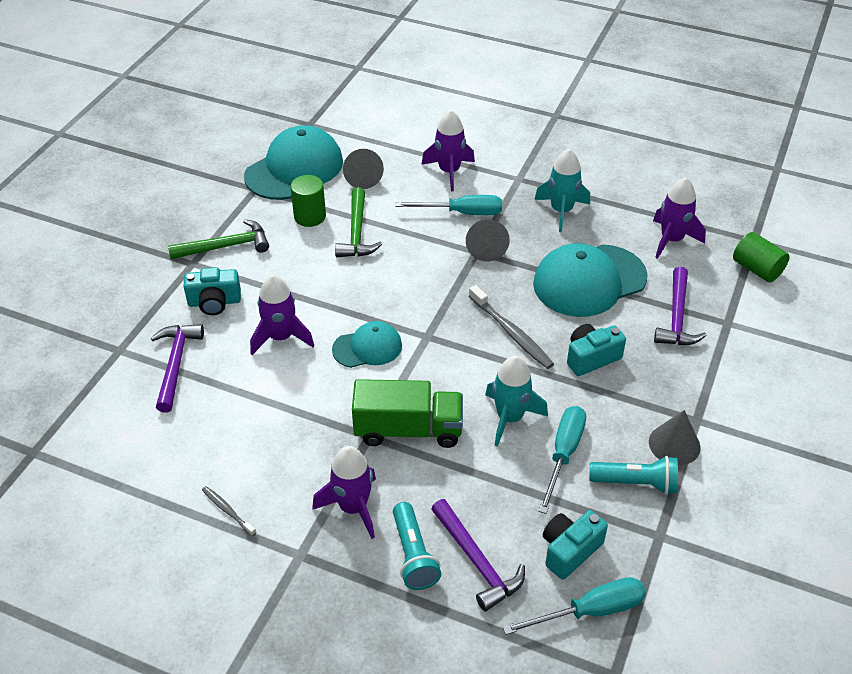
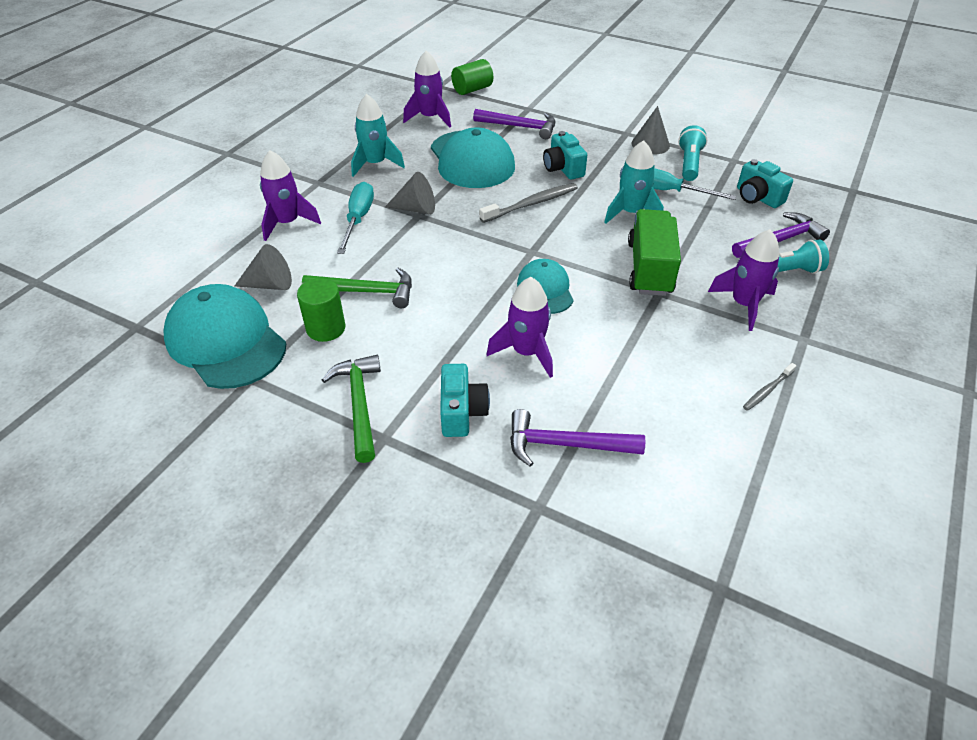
camera: 85 degrees left, 0 degrees up
(590, 611) = (806, 194): turquoise screwdriver -> none

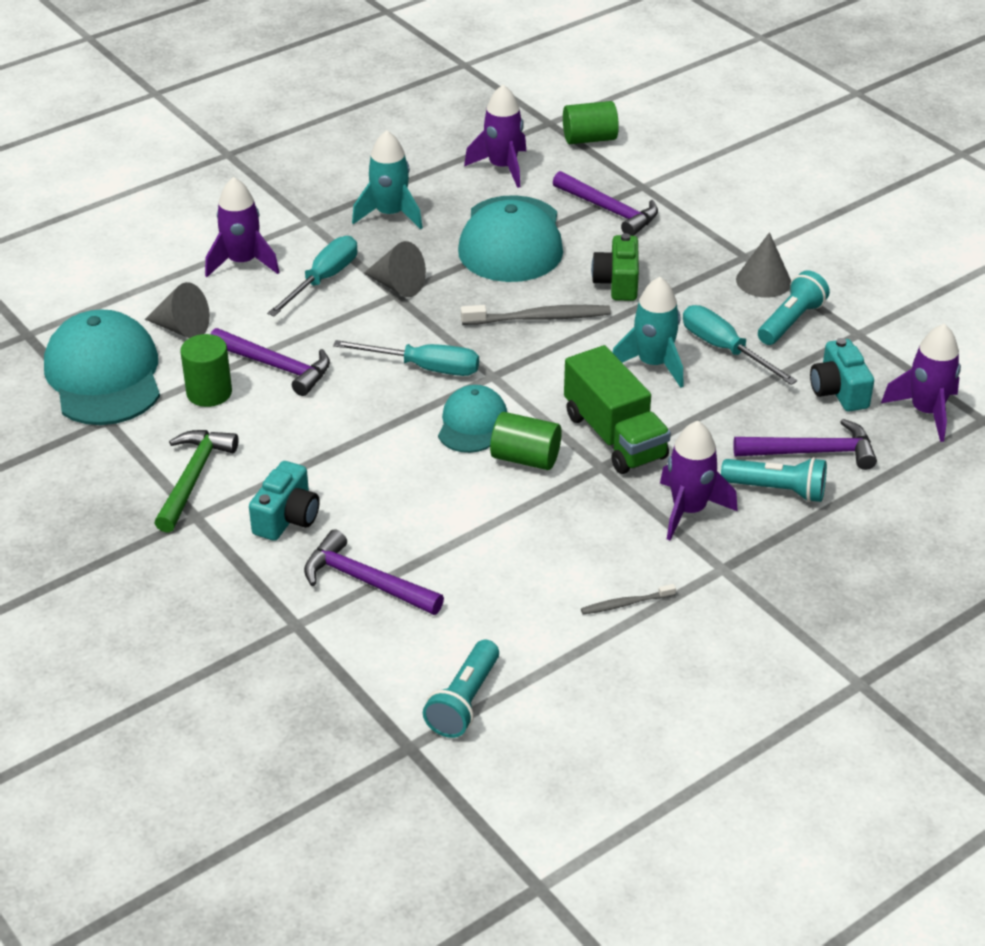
camera: 25 degrees right, 5 degrees down
(366, 292) = (276, 367): green hammer -> purple hammer
(479, 260) = (424, 368): none -> turquoise screwdriver
(526, 352) = (397, 482): purple rocket -> purple rocket (926, 412)
(563, 168) = (617, 283): turquoise camera -> green camera
(603, 303) = (525, 458): none -> green cylinder
(649, 268) = (614, 436): green truck -> green truck turned 120 degrees clockwise
(727, 524) = (464, 702): none -> turquoise flashlight

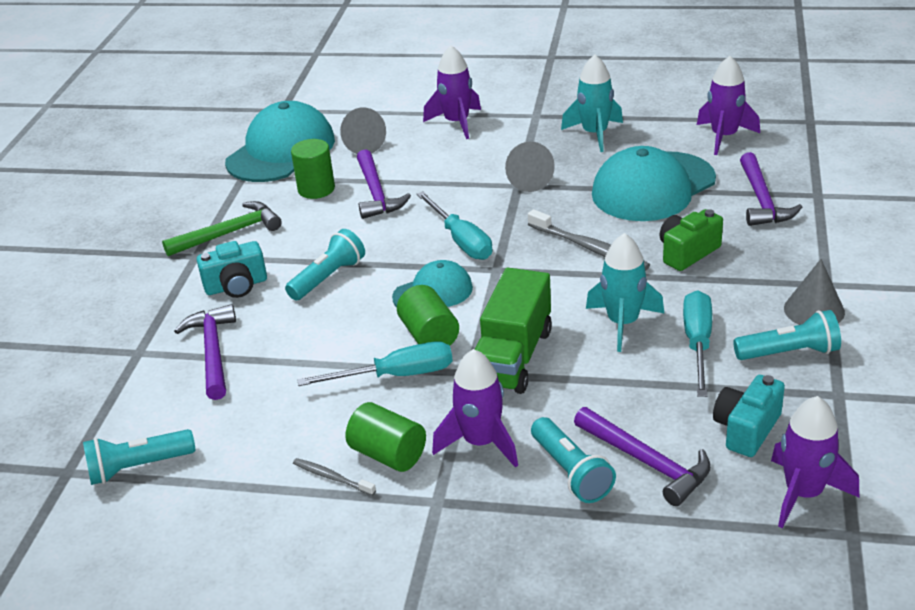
camera: 50 degrees right, 5 degrees down
(323, 280) = (487, 155): turquoise screwdriver -> turquoise screwdriver (396, 376)
(360, 463) = (328, 278): none -> turquoise flashlight
(589, 139) = (825, 144): green cylinder -> green cylinder (388, 454)

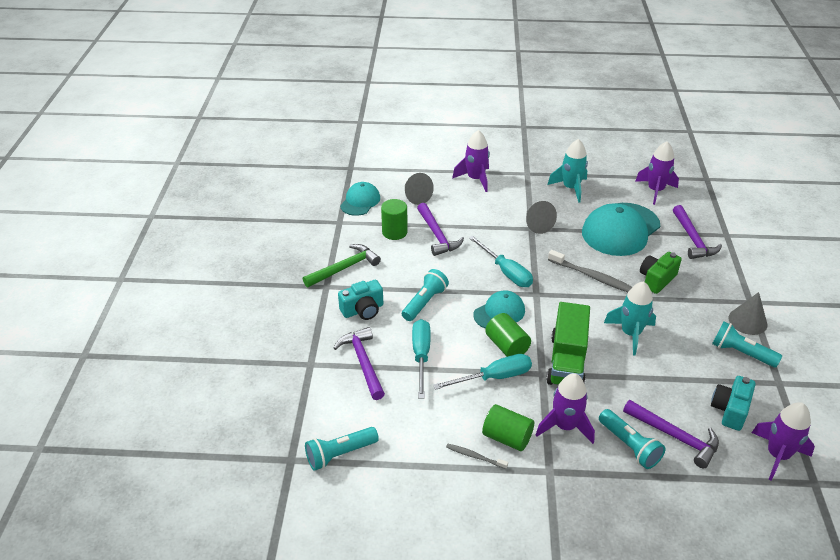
camera: 10 degrees left, 5 degrees up
(281, 151) = (360, 201): turquoise cap -> turquoise cap, size x0.56
(698, 343) = (682, 348): turquoise screwdriver -> turquoise screwdriver (421, 356)
(789, 352) = (741, 353): turquoise flashlight -> turquoise flashlight turned 135 degrees counterclockwise

